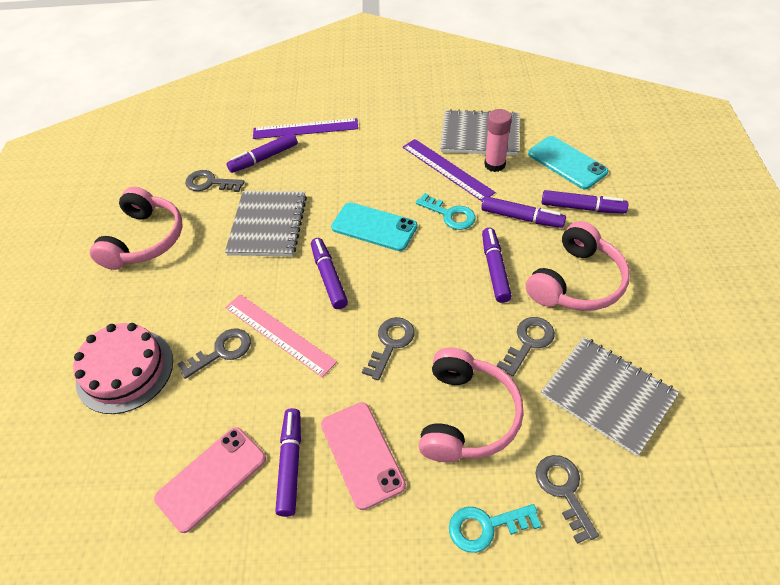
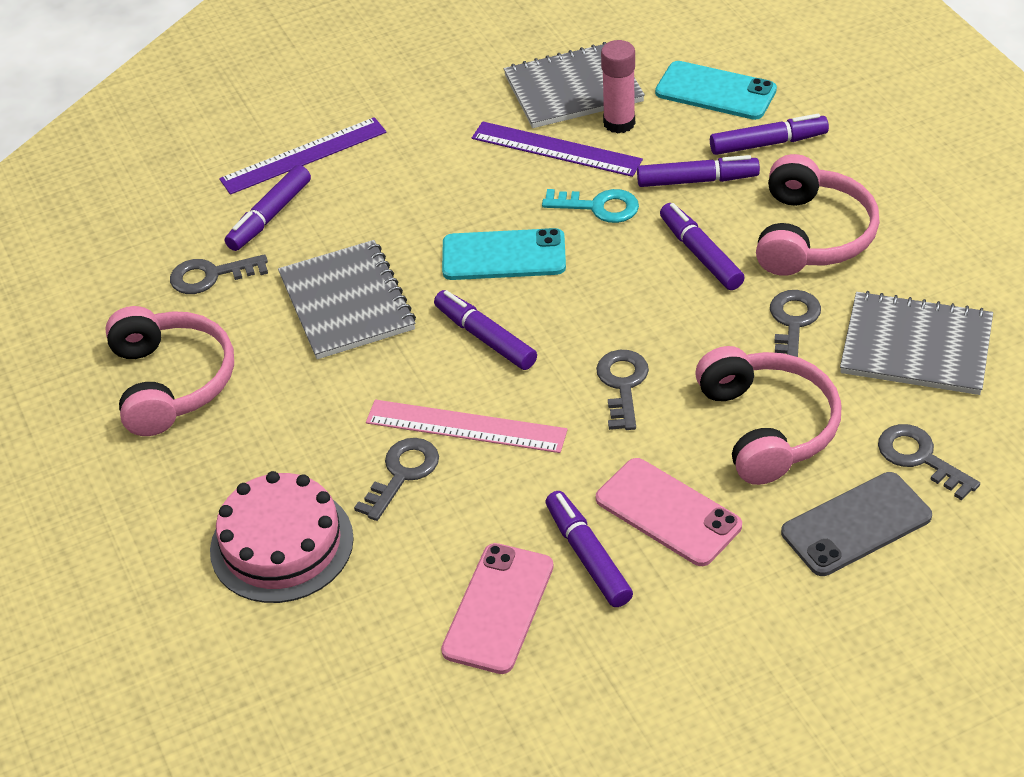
camera: 25 degrees left, 5 degrees down
(486, 526) = (856, 524): turquoise key -> grey phone

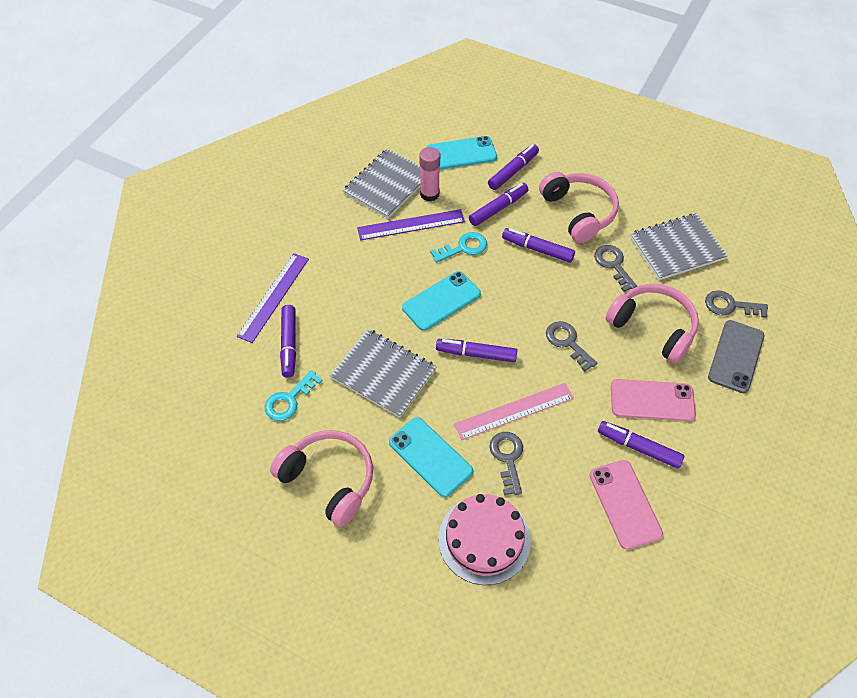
camera: 40 degrees left, 10 degrees up
(211, 276) = (289, 400): grey key -> turquoise key
(310, 421) = (430, 456): none -> turquoise phone

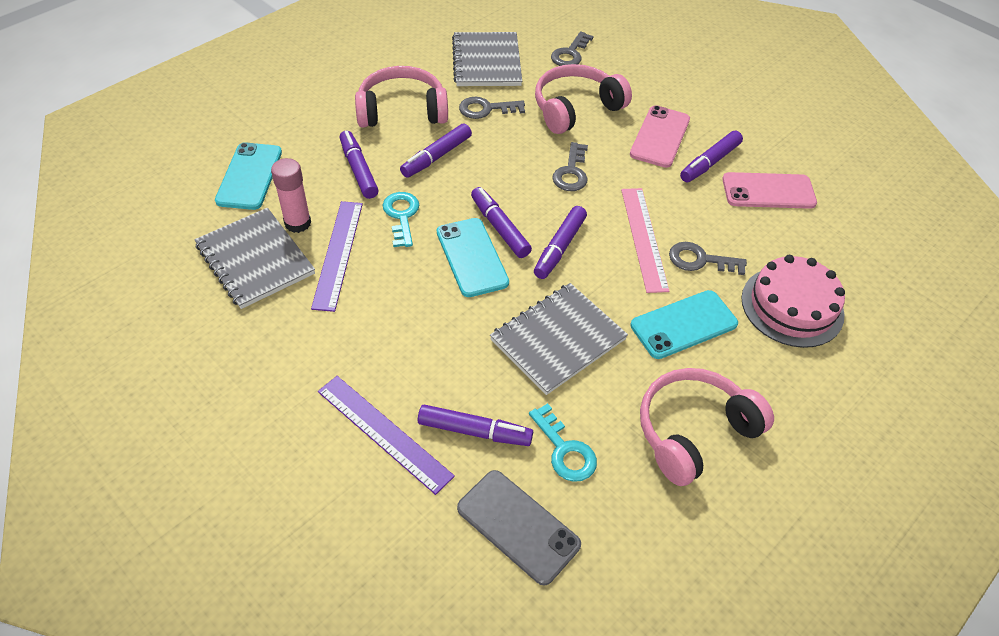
camera: 75 degrees left, 5 degrees down
(513, 171) = (309, 141): purple marker -> purple marker (499, 228)
(567, 342) = (571, 172): grey key -> grey key turned 60 degrees counterclockwise
(736, 356) = (628, 70): grey phone -> grey phone (518, 526)

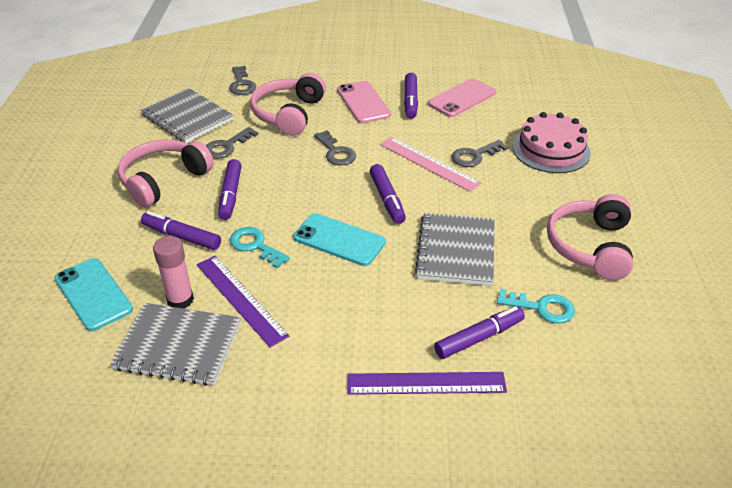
camera: 40 degrees left, 10 degrees down
(499, 228) = (333, 211): purple marker -> none
(518, 526) = (574, 369): grey phone -> none
(683, 324) = (512, 195): turquoise phone -> none

